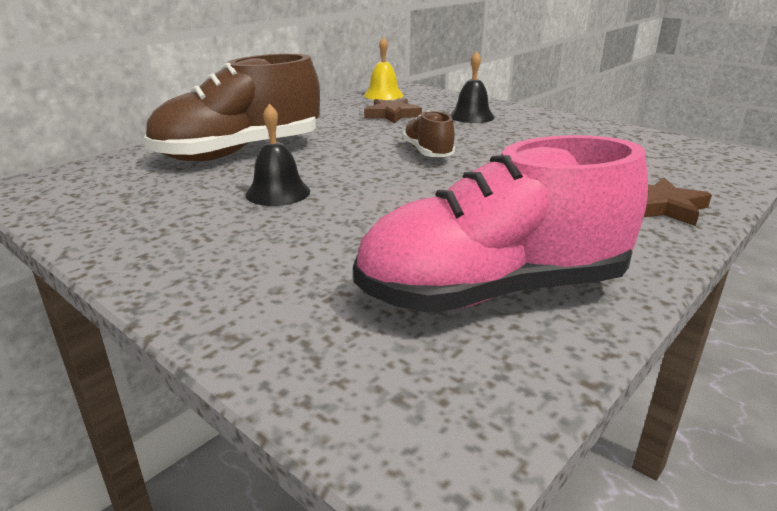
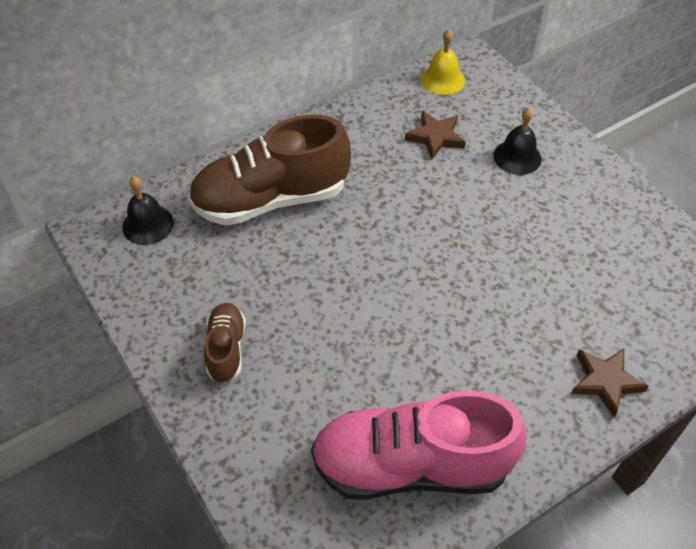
camera: 15 degrees right, 25 degrees up
(278, 193) = (291, 285): black bell -> black bell (148, 224)
(427, 153) = (441, 235): brown shoe -> brown shoe (226, 349)

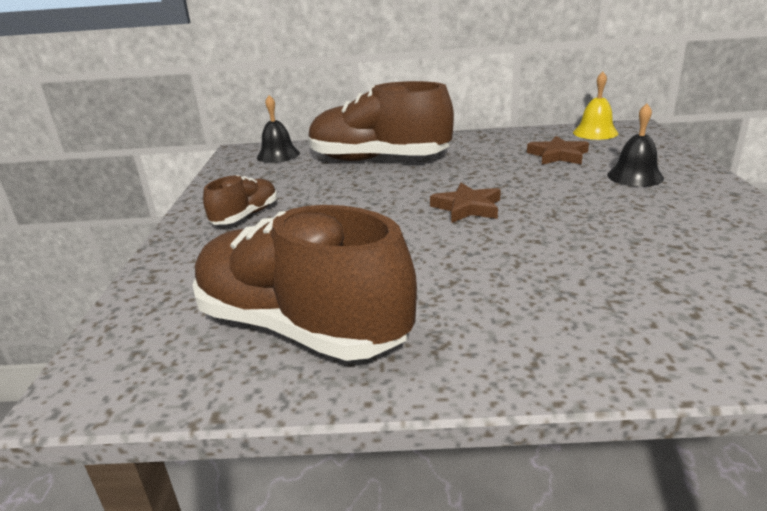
camera: 35 degrees right, 25 degrees down
(411, 465) = (301, 327): pink shoe -> brown shoe
(605, 382) = (608, 341): brown star -> brown star (467, 208)

